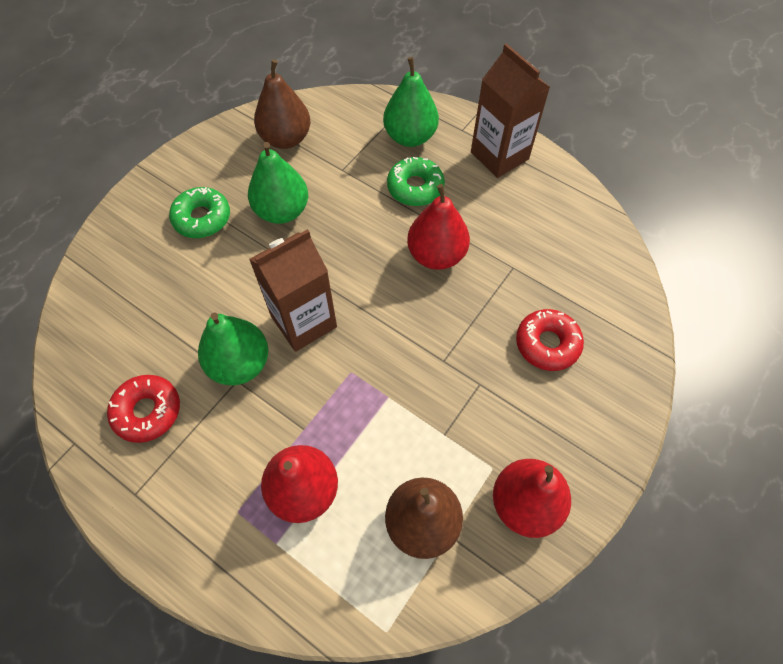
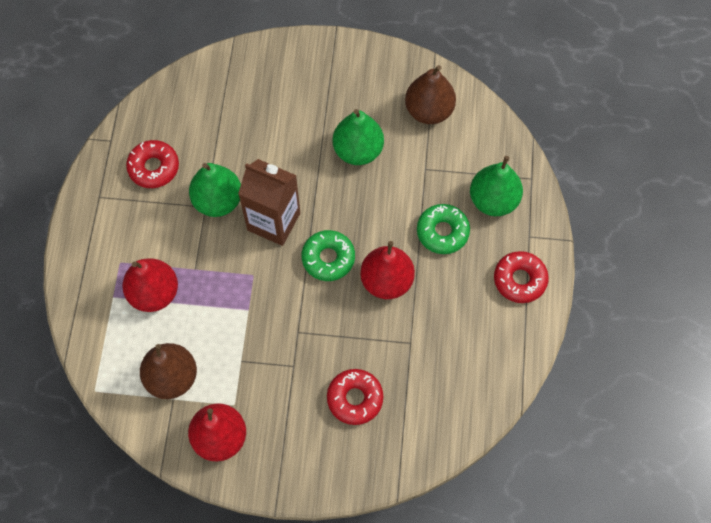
camera: 60 degrees right, 5 degrees up
(202, 218) = (317, 101): green donut -> green donut (328, 258)
(499, 156) = (519, 280): brown carton -> red donut

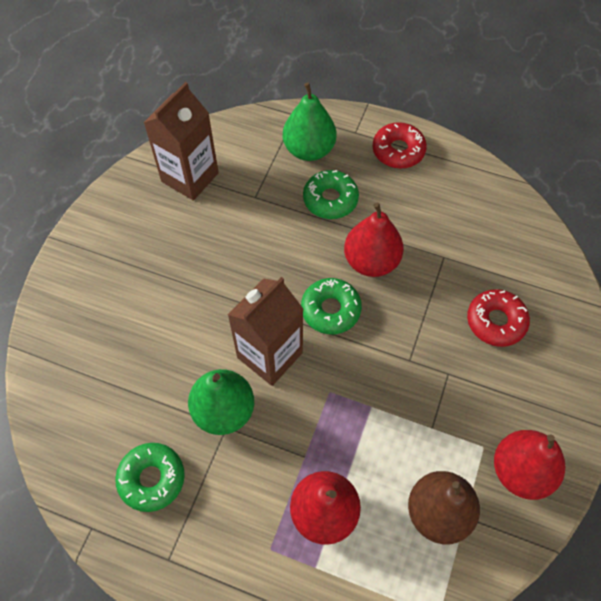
camera: 75 degrees left, 5 degrees down
(154, 167) = (152, 479): red donut -> green donut
(358, 150) = (211, 251): green pear -> none
(429, 111) = (190, 177): brown pear -> brown carton

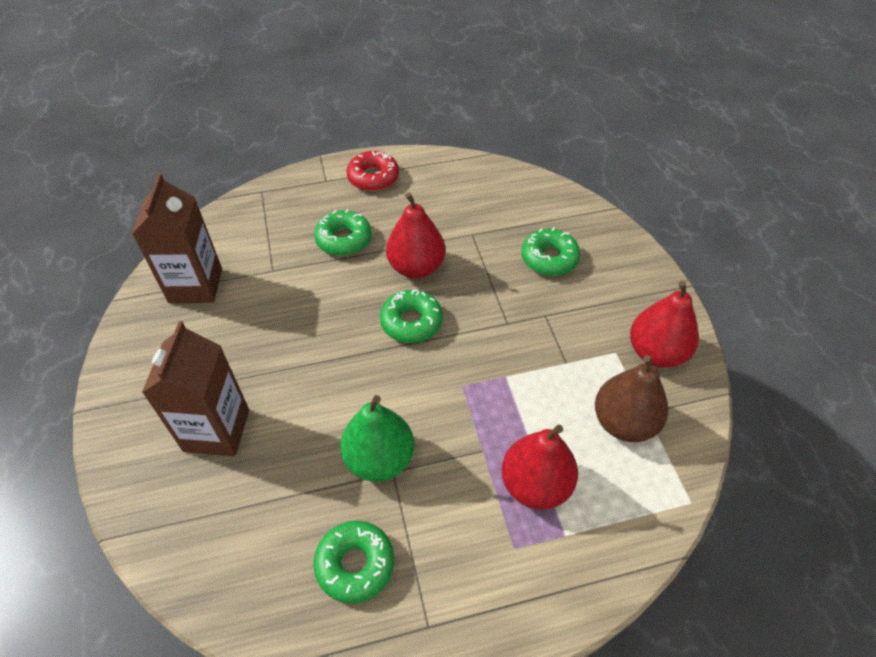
camera: 35 degrees left, 10 degrees down
(270, 355) = (386, 388): brown carton -> brown carton (217, 430)
(309, 150) = (295, 211): green pear -> none
(496, 321) = (549, 258): red donut -> green donut

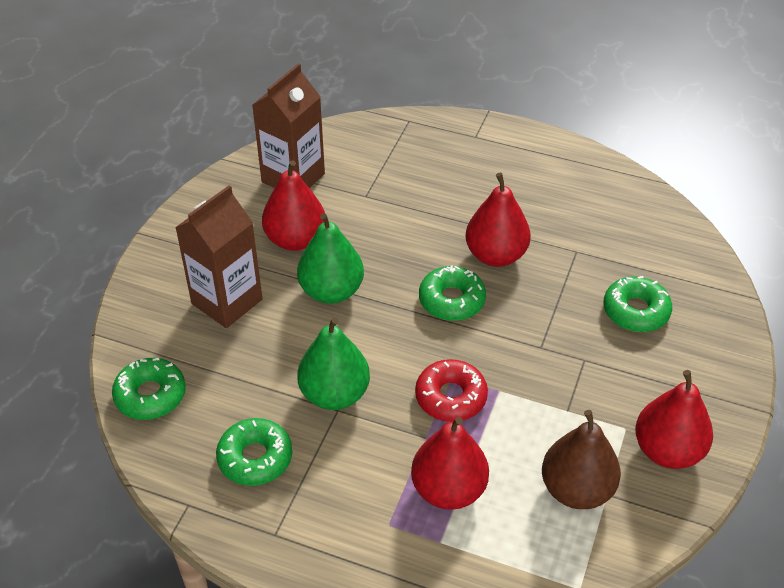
camera: 35 degrees right, 5 degrees down
(239, 339) = (295, 239): none -> red pear
(306, 368) = (331, 291): none -> green pear
(344, 239) = (449, 198): green donut -> green donut (150, 395)
(373, 177) = (523, 153): red donut -> red donut (451, 397)

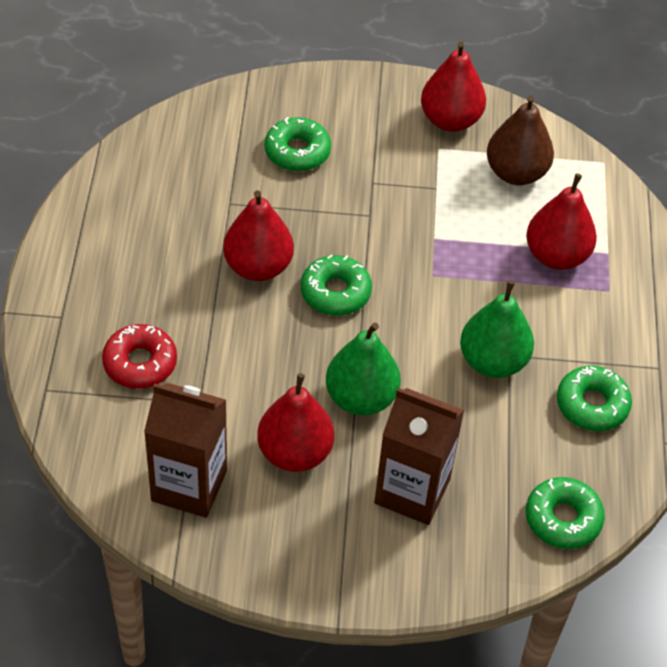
camera: 110 degrees left, 5 degrees up
(451, 397) = (457, 271): red donut -> red donut (140, 363)

